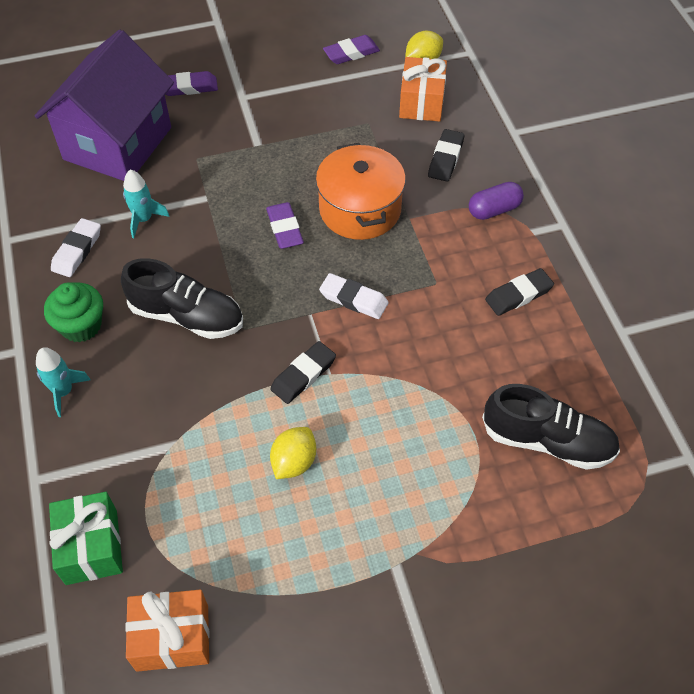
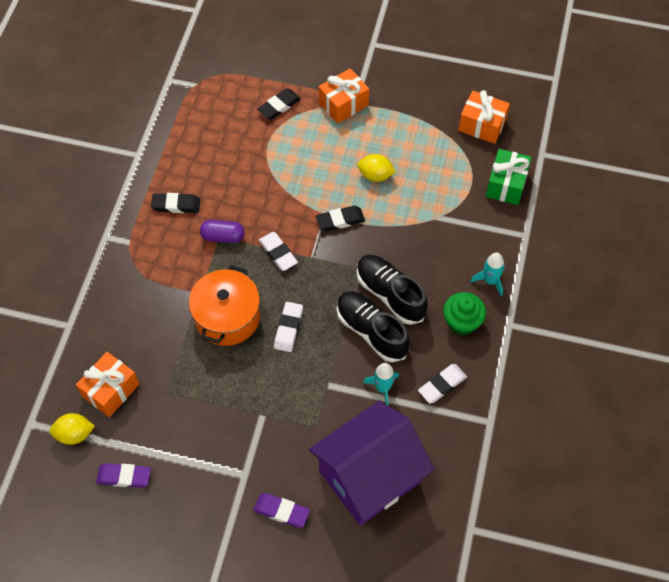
camera: 150 degrees left, 5 degrees up
(285, 228) = (288, 328): purple eraser -> white eraser
(294, 462) = (375, 175): yellow lemon -> yellow lemon turned 45 degrees clockwise
(412, 556) = (343, 104): none -> orange gift
(445, 158) = (136, 328): black eraser -> black eraser (279, 106)
(494, 210) = (139, 270): purple capsule -> purple capsule (223, 237)
(547, 441) = (232, 121): black shoe -> black shoe (371, 331)

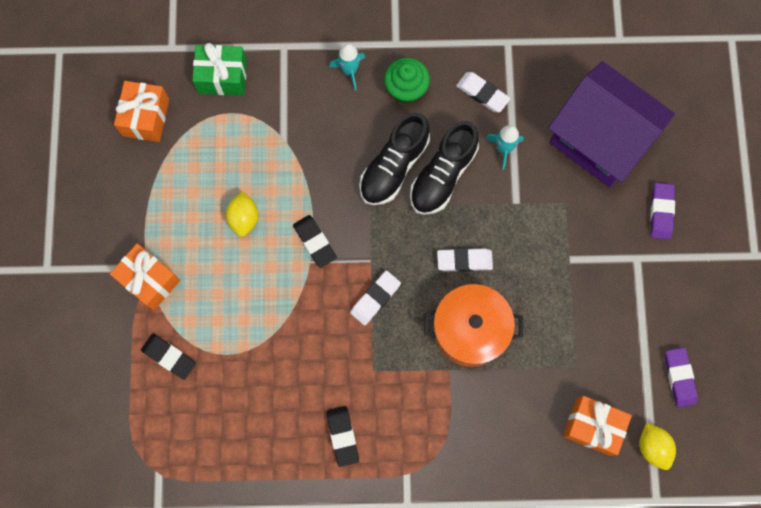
camera: 105 degrees left, 15 degrees up
(223, 237) = (371, 367): purple capsule -> none

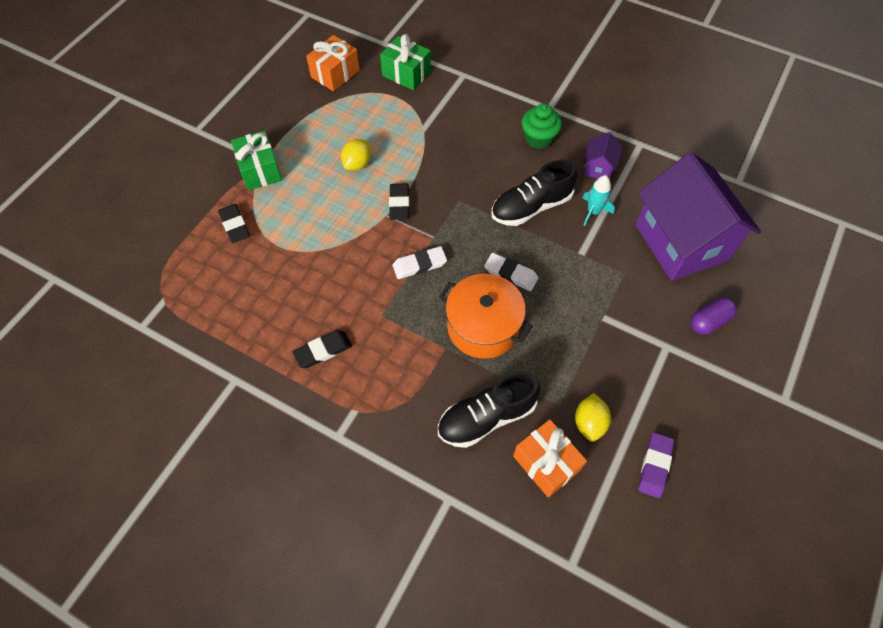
camera: 30 degrees right, 15 degrees down
(149, 280) = (260, 170): orange gift -> green gift
(342, 436) = (323, 351): black eraser -> black eraser turned 45 degrees clockwise
(349, 71) = (502, 109): turquoise rocket -> none
(394, 167) = (495, 183): black shoe -> black shoe (486, 417)
(482, 93) = (598, 168): white eraser -> purple house
(652, 447) = (594, 513): yellow lemon -> yellow lemon (589, 423)
(661, 212) = (709, 321): purple eraser -> purple capsule

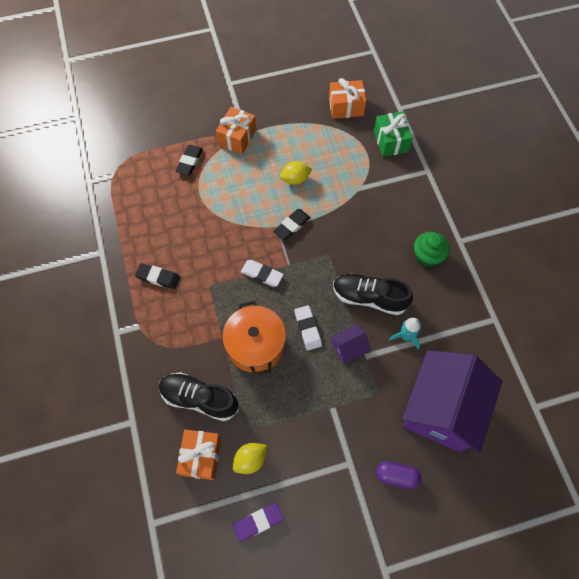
camera: 45 degrees right, 5 degrees up
(260, 170) = (237, 138): green gift -> orange gift
(598, 168) = (445, 310): purple house -> purple house (348, 348)

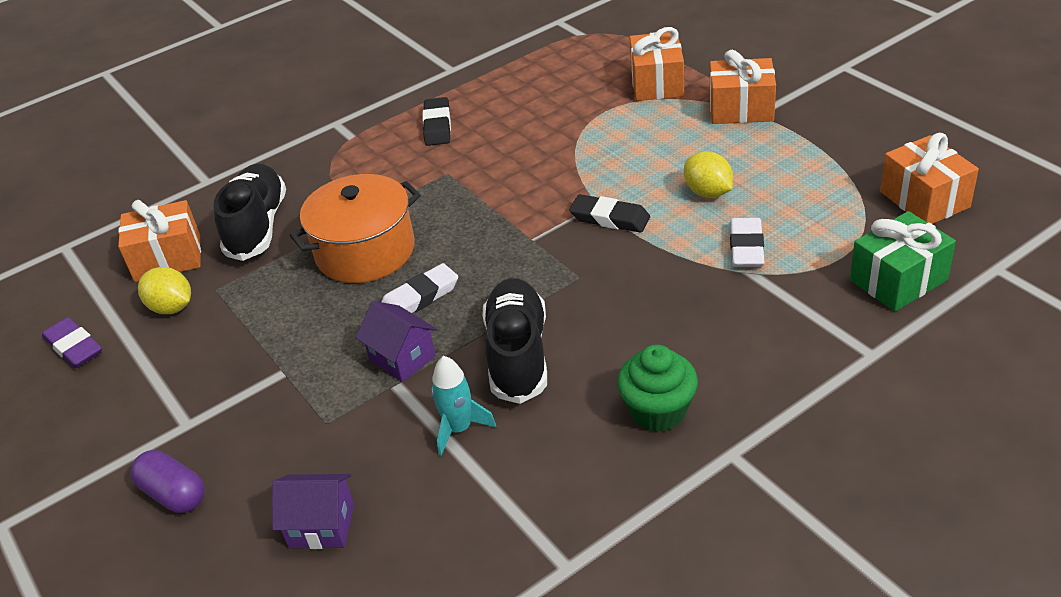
camera: 75 degrees right, 25 degrees down
(189, 161) = (657, 83): black eraser -> orange gift
(262, 274) = (496, 217): white eraser -> white eraser (746, 247)
(396, 475) = (174, 494): purple capsule -> purple capsule turned 45 degrees counterclockwise
(441, 409) = (321, 526): purple house -> purple house, size x0.41

